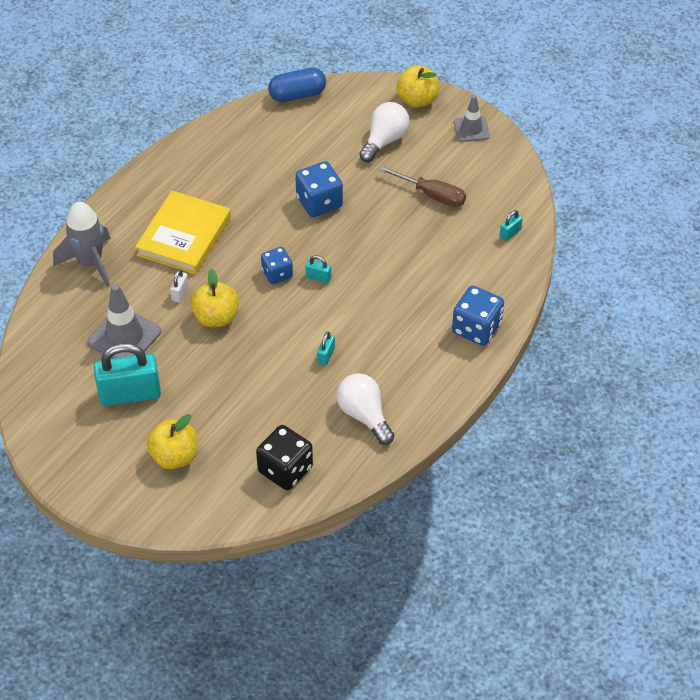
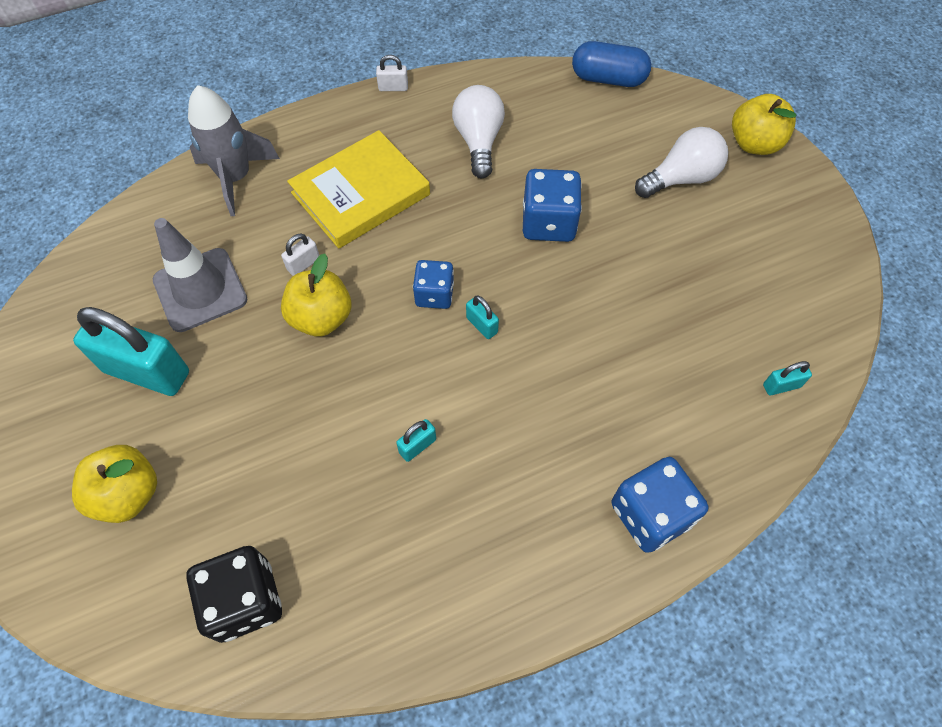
camera: 30 degrees right, 10 degrees up
(153, 160) = (393, 87): none -> white padlock
(364, 415) = (407, 572): white light bulb -> white light bulb (478, 141)
(432, 195) = (701, 279): brown screwdriver -> none
(471, 129) = (806, 211): grey traffic cone -> none

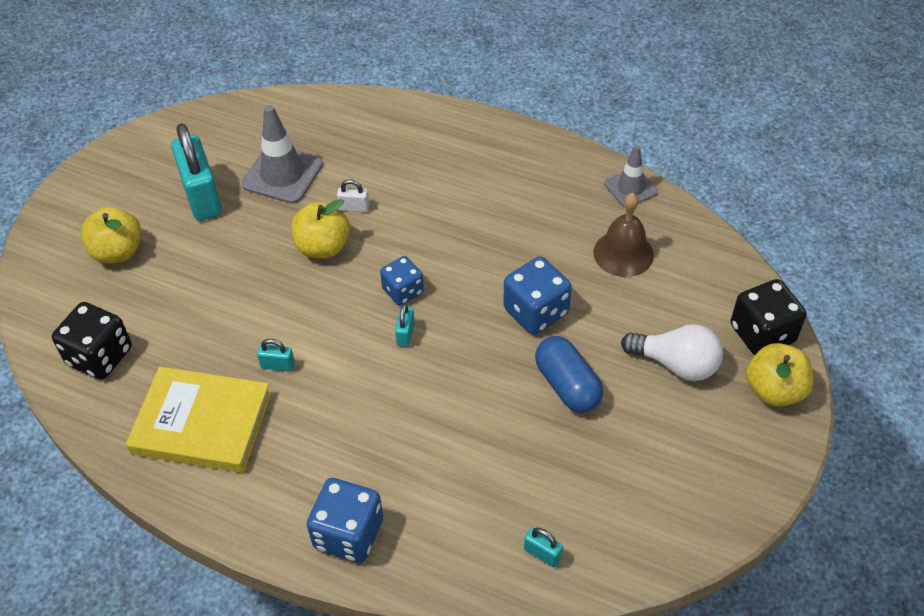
camera: 50 degrees right, 10 degrees down
(236, 178) = (384, 124): grey rocket -> none
(361, 194) = (442, 193): yellow book -> yellow book (202, 424)
(393, 87) = (556, 141): white padlock -> none
(478, 141) = (564, 221): white light bulb -> none
(491, 82) = (630, 188): none -> grey traffic cone
(548, 131) = (623, 253): none -> brown bell
(608, 79) = (723, 253): blue capsule -> blue capsule (567, 385)
(700, 113) = (762, 334): none -> black dice

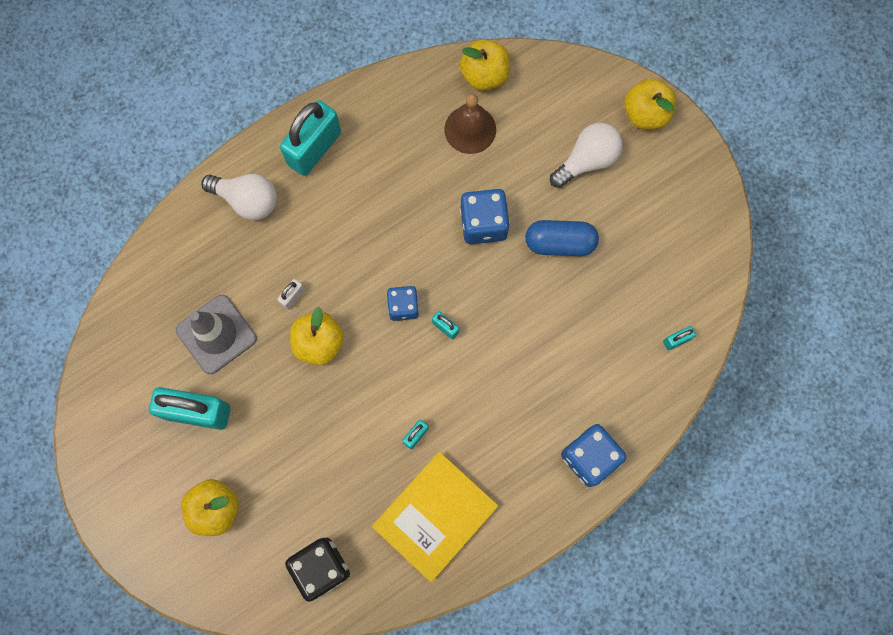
camera: 60 degrees left, 25 degrees up
(421, 135) = (247, 200): none -> white light bulb
(506, 154) = (314, 148): none -> turquoise padlock
(630, 188) = (411, 82): grey traffic cone -> none
(688, 237) = (484, 75): none -> yellow apple
(762, 334) = (597, 88): black dice -> none

